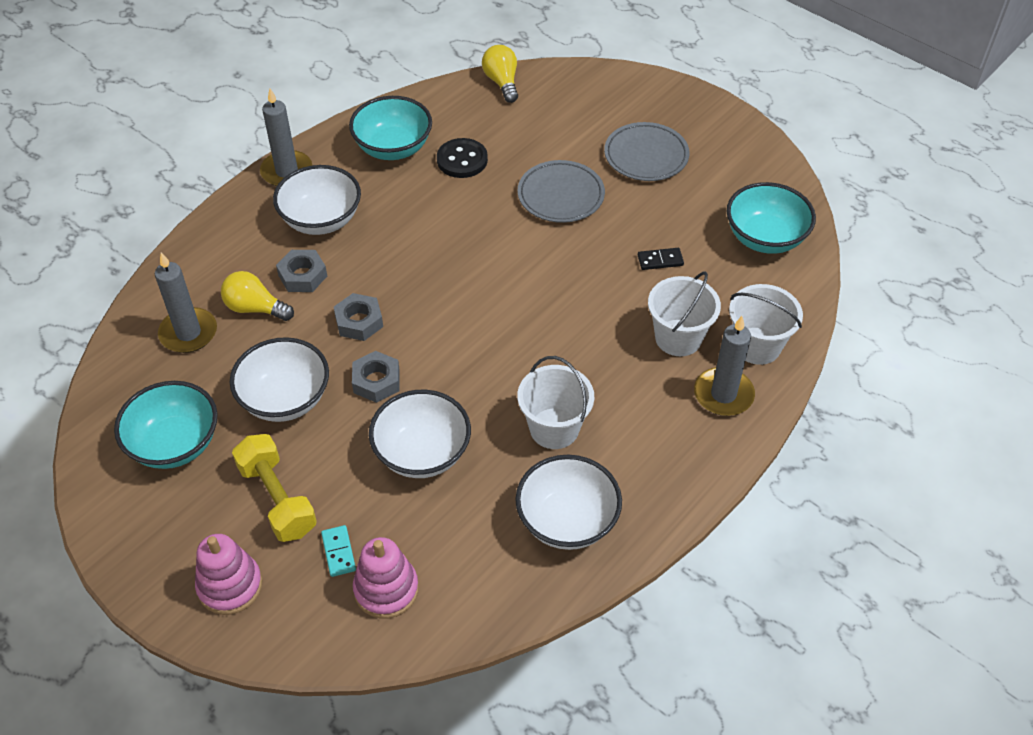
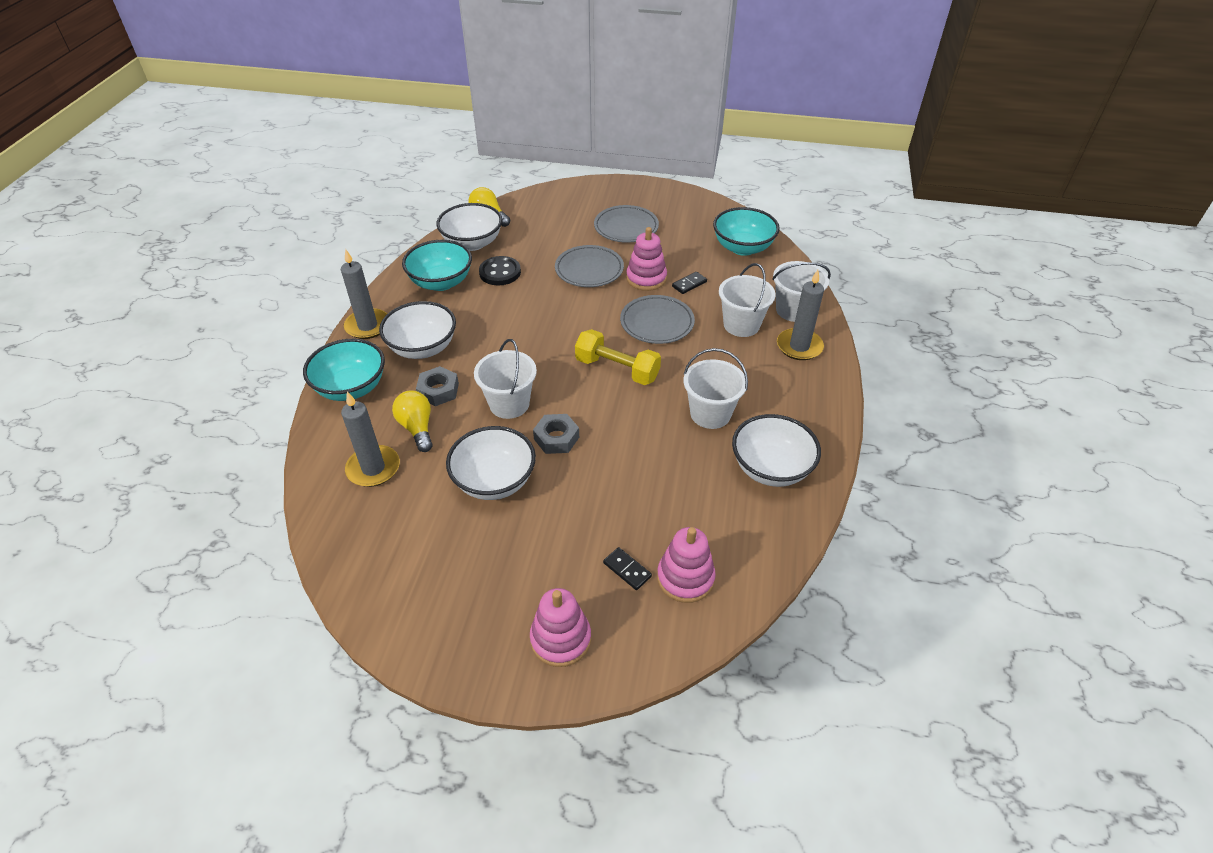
camera: 30 degrees left, 5 degrees down
(175, 444) = (427, 555): turquoise bowl -> turquoise bowl (351, 388)
(255, 308) = (417, 428): yellow light bulb -> yellow light bulb turned 75 degrees clockwise
(277, 499) = (547, 555): yellow dumbbell -> yellow dumbbell (617, 369)
(338, 552) = (627, 570): turquoise domino -> black domino
(359, 322) = (509, 404): grey nut -> white bucket
(422, 453) = (632, 471): white bowl -> white bowl (472, 243)
(583, 294) = (657, 323): none -> grey plate
(616, 232) = (646, 278): none -> pink stacking toy

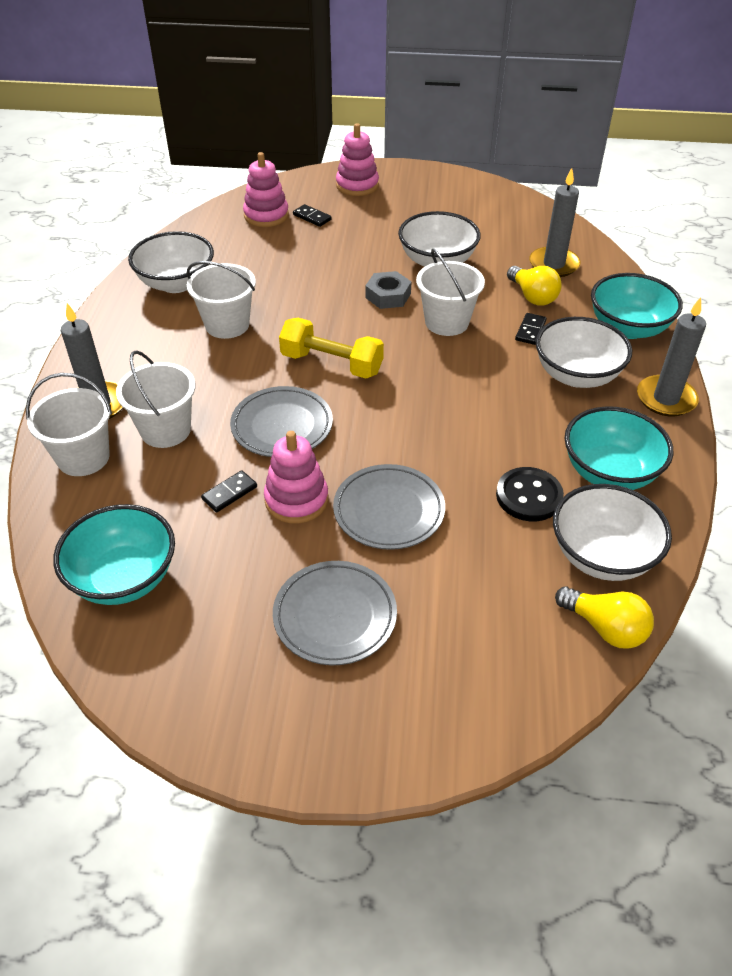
camera: 175 degrees right, 0 degrees up
(438, 390) = (530, 330): grey nut -> black domino

